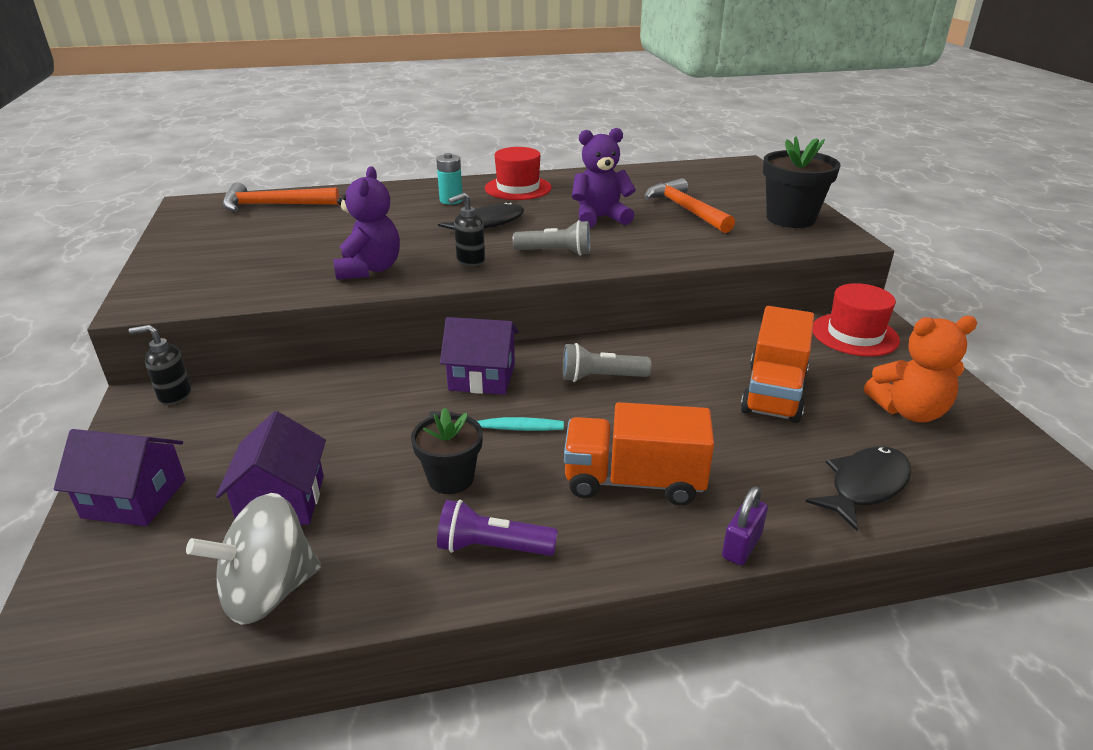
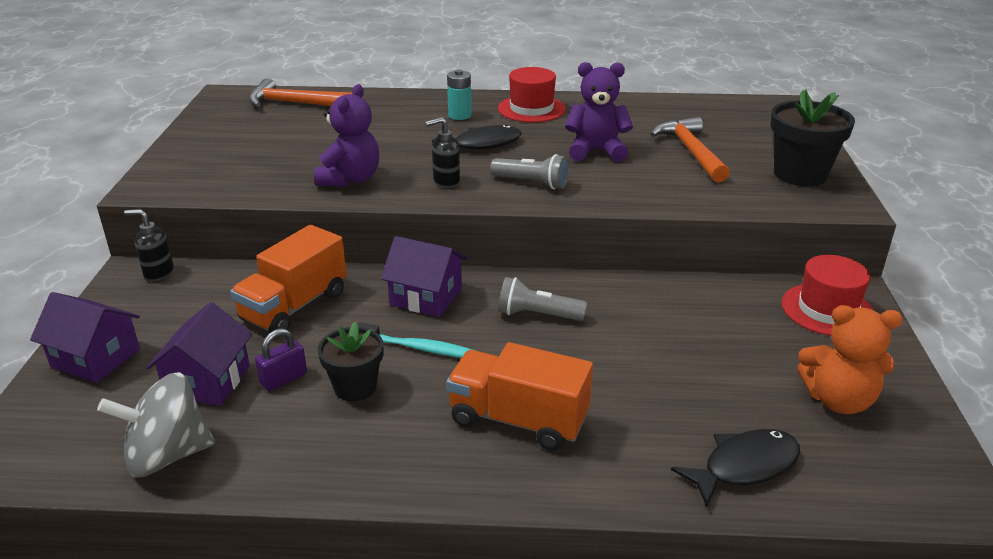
camera: 15 degrees right, 0 degrees up
(492, 547) = (363, 455): purple flashlight -> none
(741, 546) = (588, 499): purple padlock -> purple padlock (283, 378)
(773, 392) = (703, 357): orange truck -> orange truck (294, 306)

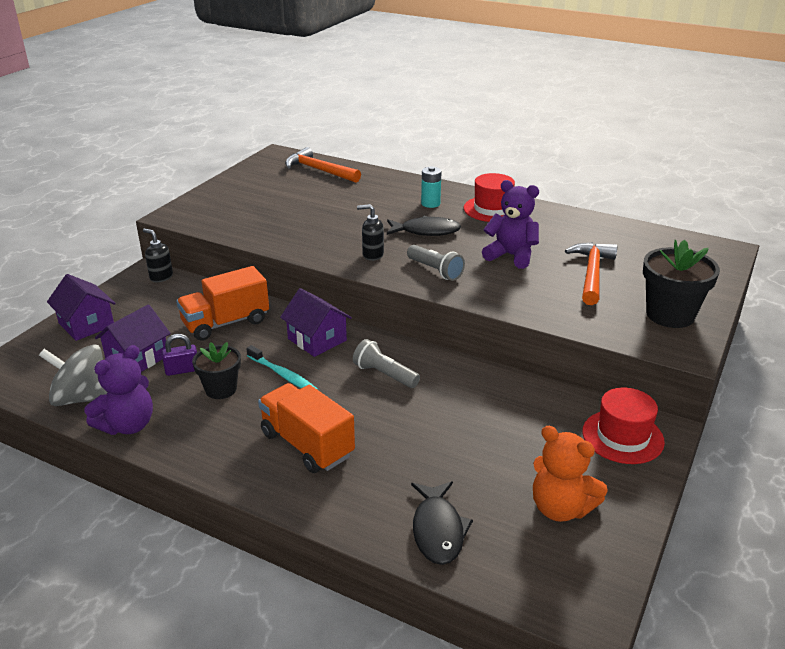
camera: 25 degrees right, 0 degrees up
(350, 179) = (307, 238): purple teddy bear -> purple teddy bear (128, 425)
(744, 466) = (438, 530): black fish -> black fish turned 90 degrees clockwise

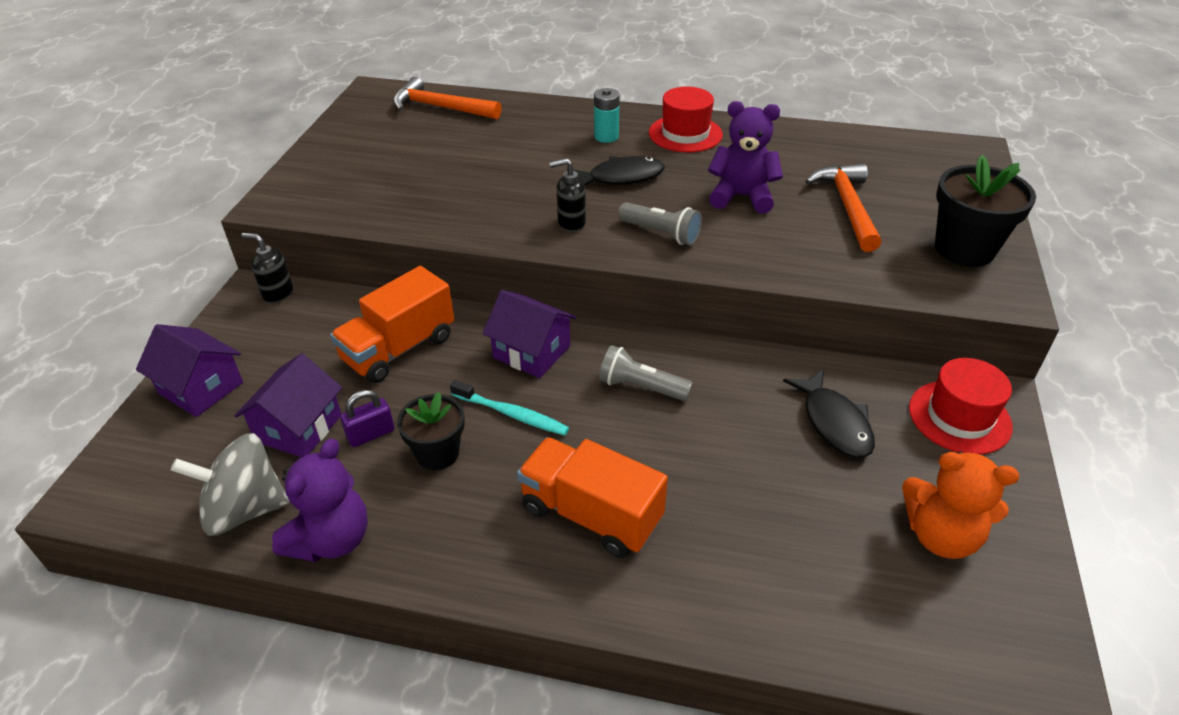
camera: 15 degrees left, 10 degrees up
(438, 530) = (814, 605): black fish -> black fish (834, 422)

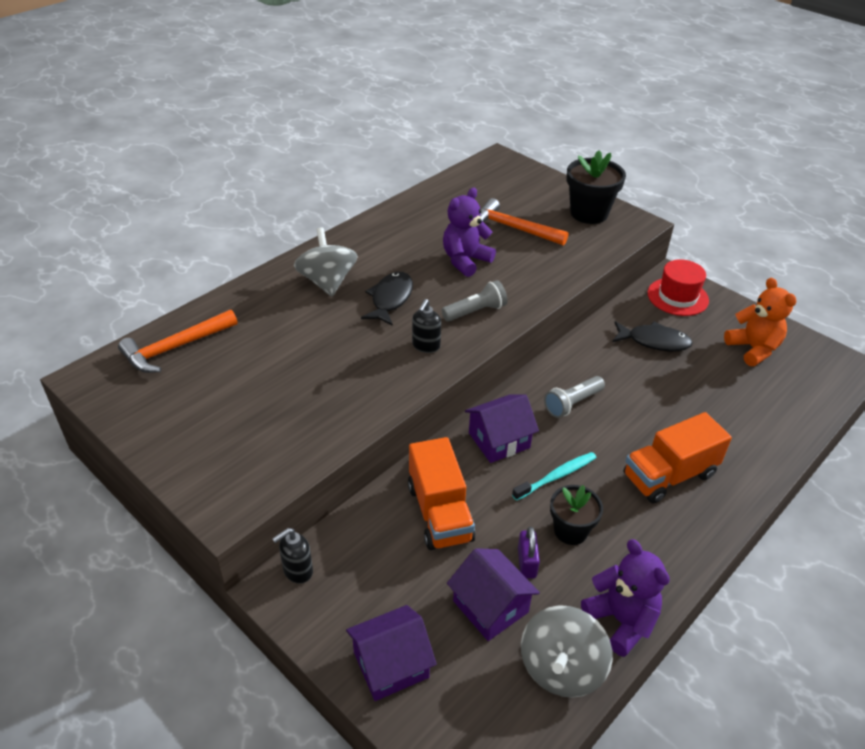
camera: 60 degrees left, 0 degrees up
(606, 137) = (327, 282): turquoise battery -> grey spinning top
(685, 134) = (364, 247): red hat -> none
(940, 535) = (753, 349): orange teddy bear -> orange teddy bear turned 75 degrees counterclockwise

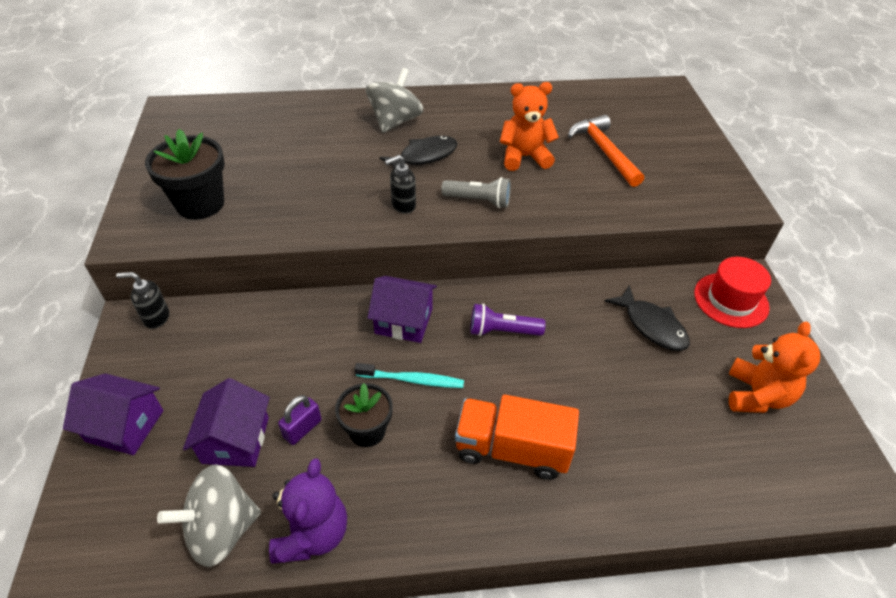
camera: 40 degrees right, 5 degrees up
(176, 348) = (241, 116): orange hammer -> none
(439, 513) = (291, 344): orange truck -> none
(465, 261) = (524, 157): purple teddy bear -> orange teddy bear
(572, 403) = (502, 331): grey flashlight -> purple flashlight
(589, 213) = (698, 171): black flower pot -> black flower pot (200, 204)

